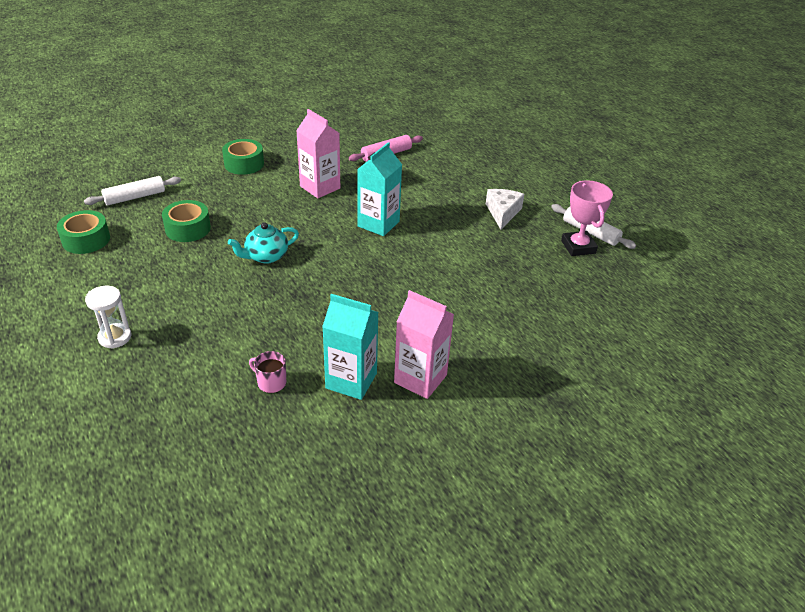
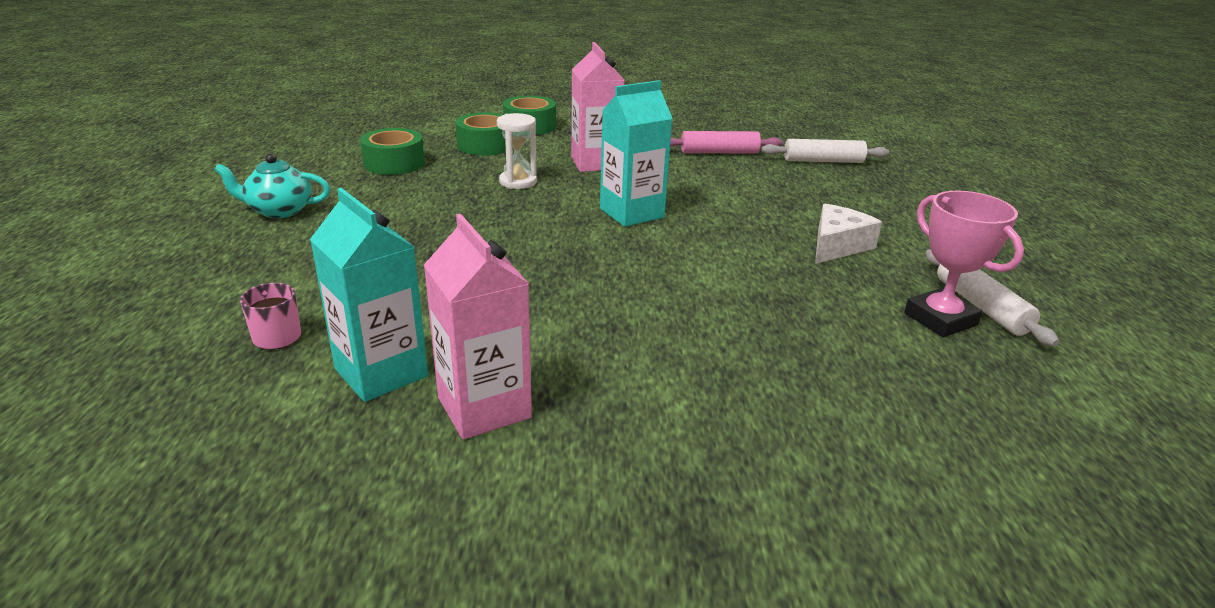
camera: 30 degrees right, 10 degrees down
(86, 240) = (280, 148): green tape -> green tape (485, 145)
(115, 337) = (180, 234): white hourglass -> white hourglass (518, 182)
(135, 197) = (377, 127): white rolling pin -> white rolling pin (823, 161)
(266, 256) = (447, 208): turquoise teapot -> turquoise teapot (279, 210)
(578, 247) = (940, 319): pink trophy -> pink trophy turned 45 degrees counterclockwise

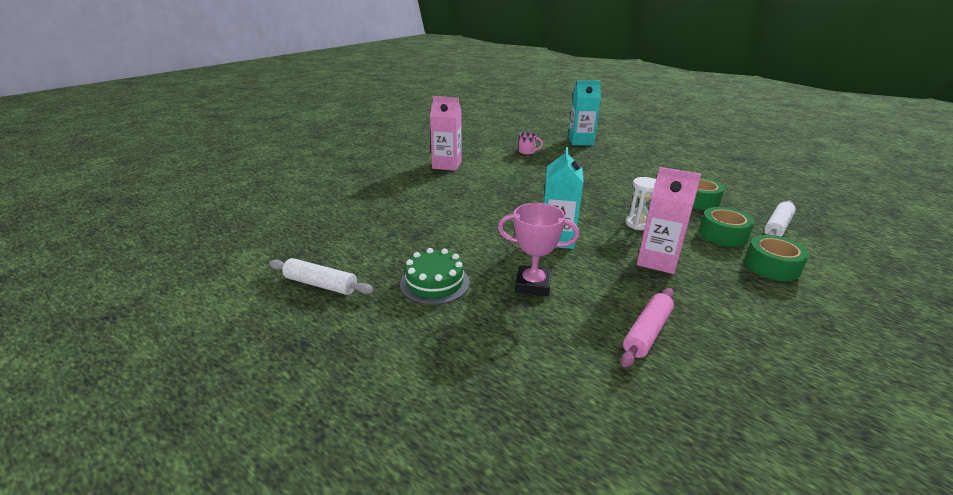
camera: 130 degrees right, 0 degrees up
(279, 210) = (642, 167): turquoise teapot -> none
(381, 372) = (485, 158): turquoise carton -> turquoise carton (580, 141)
(823, 161) = (577, 390): white rolling pin -> white rolling pin (777, 226)
(837, 246) = (434, 283): white cheese -> green cake
(940, 319) = (338, 264): pink trophy -> pink trophy (533, 285)

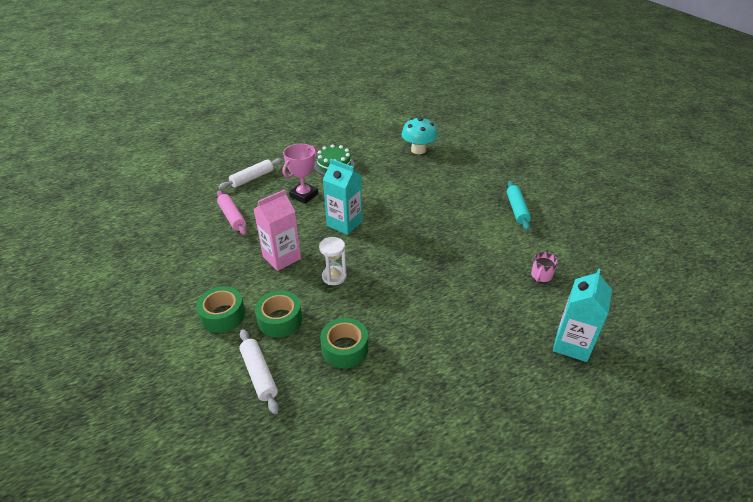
camera: 115 degrees right, 10 degrees up
(321, 284) = (360, 135): white rolling pin -> white rolling pin (252, 178)
(353, 227) = (418, 150): none -> turquoise mushroom
(447, 165) = (517, 209): pink carton -> turquoise rolling pin

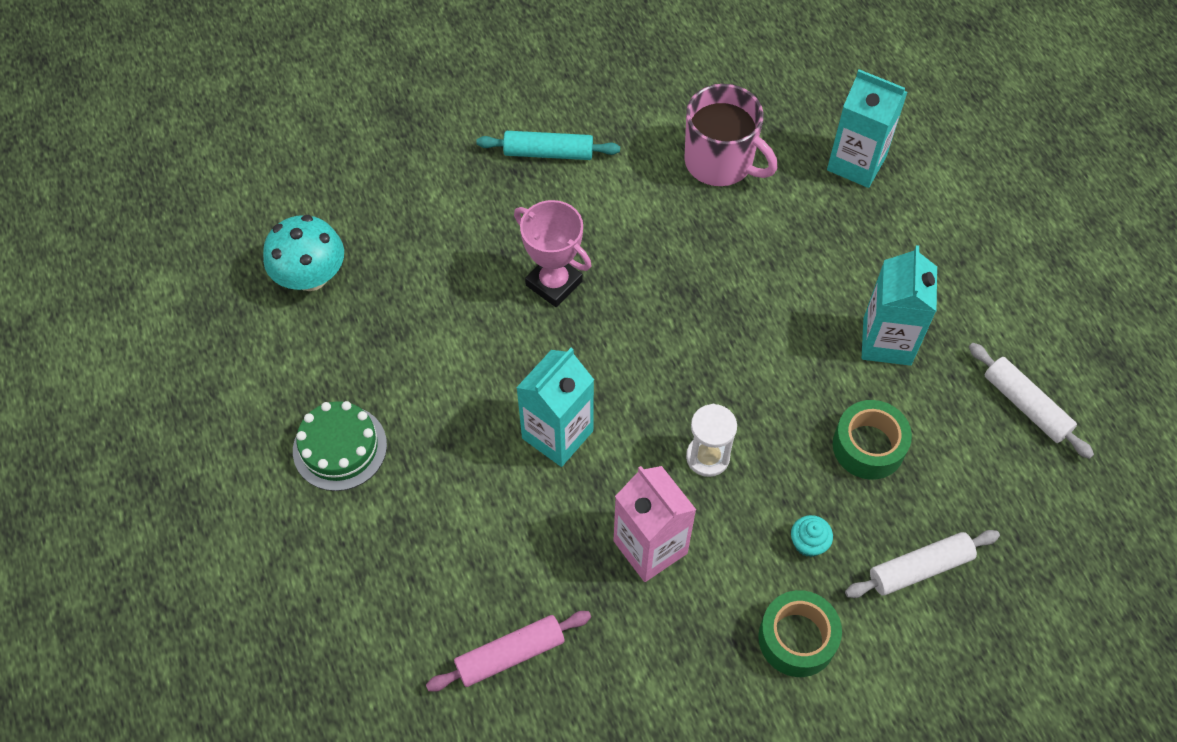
camera: 85 degrees left, 20 degrees up
(252, 178) = (363, 625): white rolling pin -> white rolling pin (1026, 405)
(280, 320) = (808, 543): green tape -> turquoise cupcake
(304, 195) = (450, 510): pink trophy -> pink trophy (554, 283)
(425, 360) = (887, 341): none -> turquoise carton
(541, 276) = (720, 162): pink mug -> pink mug, size x2.10

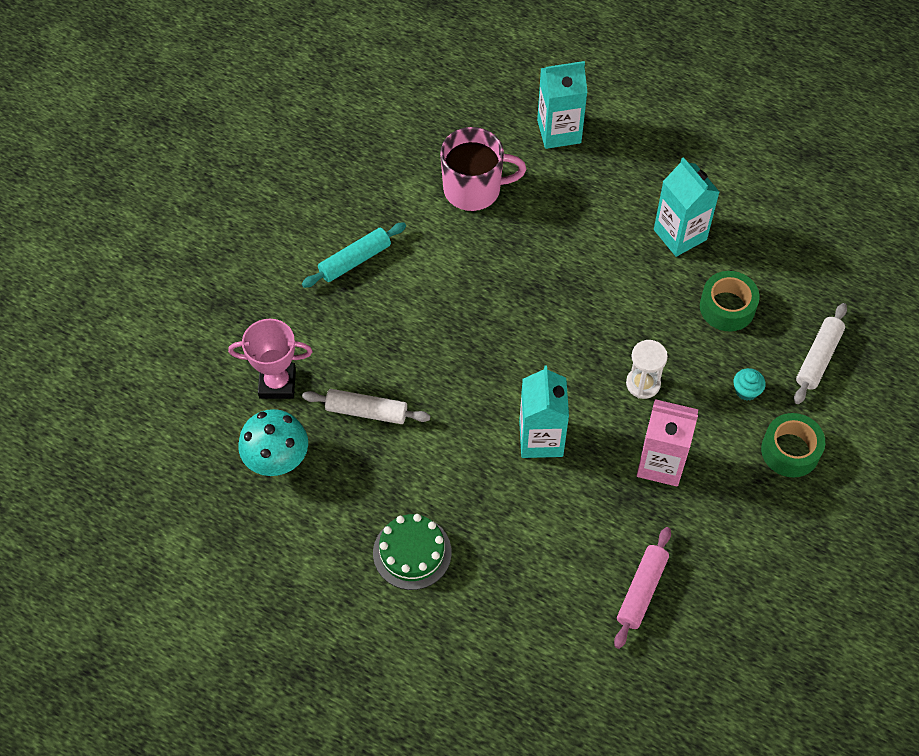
camera: 40 degrees left, 0 degrees up
(554, 283) = (444, 345): pink trophy -> pink trophy (277, 383)
(1026, 405) = (790, 217): white rolling pin -> white rolling pin (366, 411)

